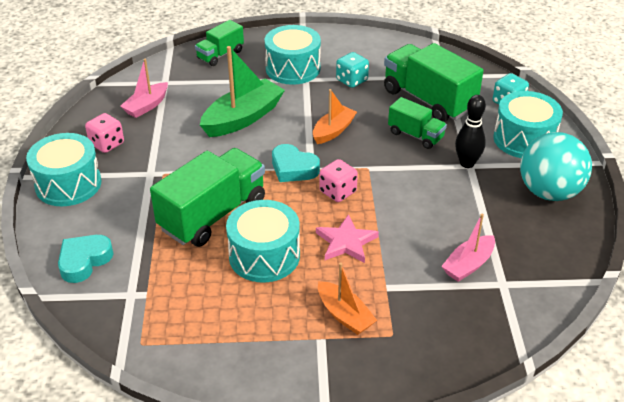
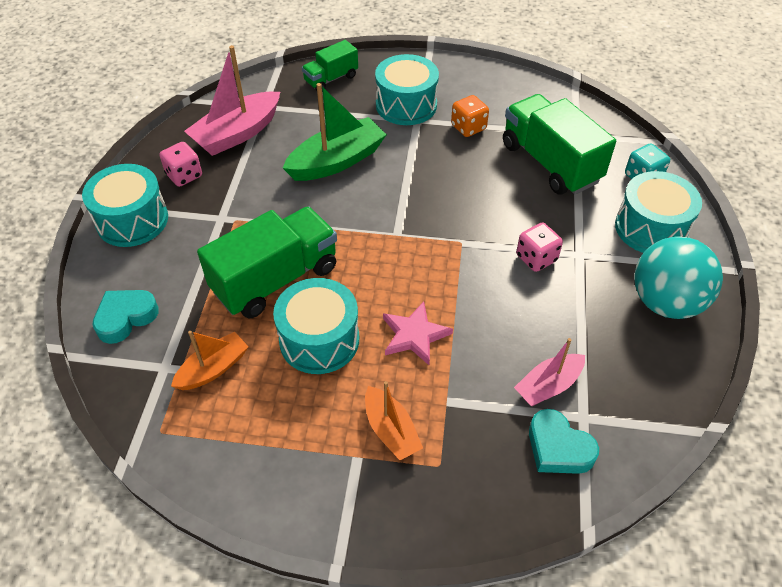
camera: 10 degrees right, 10 degrees up
(146, 106) = (237, 134): pink boat -> pink boat, size x1.66
(293, 168) = (377, 232): turquoise heart -> turquoise heart (558, 448)
(333, 131) = (433, 189): orange boat -> orange boat (213, 369)
(337, 192) = (420, 269): pink dice -> pink dice (536, 258)
(351, 80) = (468, 127): turquoise dice -> orange dice
(415, 135) = (525, 207): green truck -> none
(467, 163) = (576, 251): black bowling pin -> none

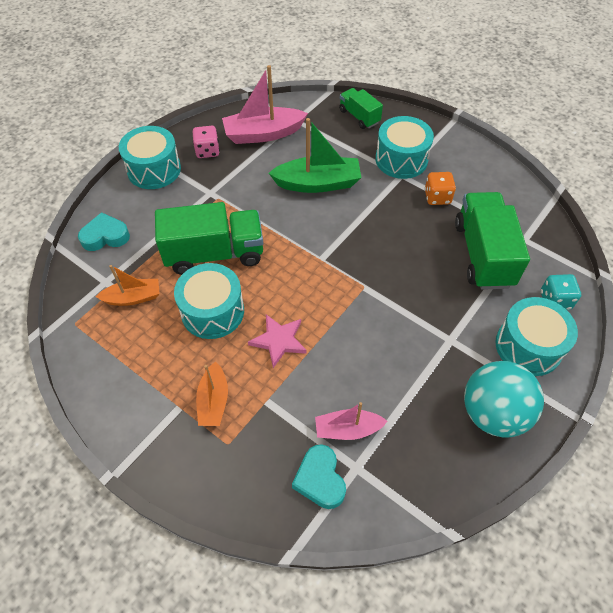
camera: 30 degrees right, 5 degrees up
(331, 79) = (359, 116): green truck -> green truck turned 60 degrees clockwise
(536, 258) = (413, 326): pink dice -> none

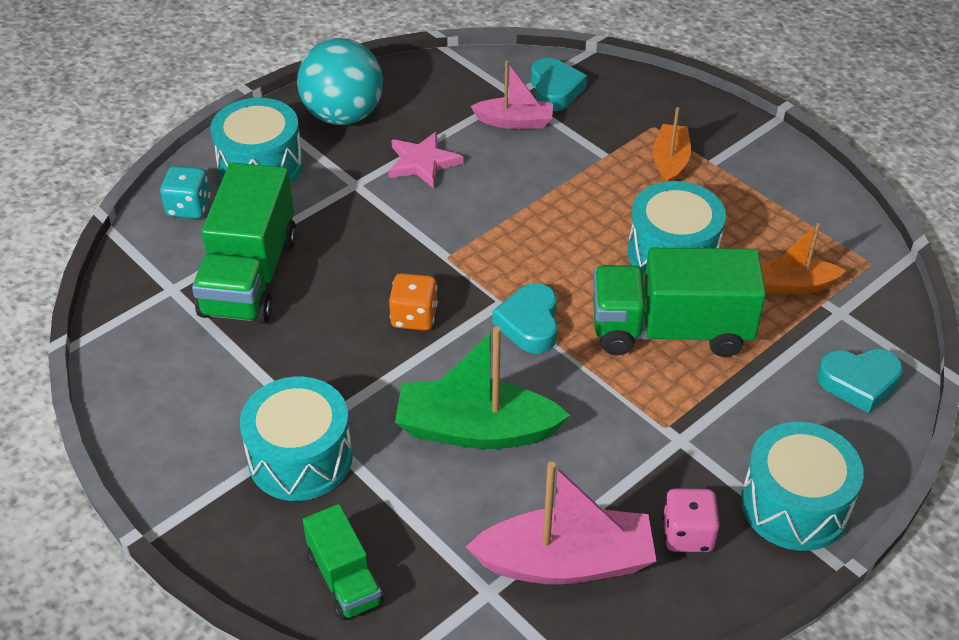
camera: 170 degrees left, 10 degrees down
(279, 341) = (582, 209): pink star -> pink star (423, 163)
(301, 246) = (529, 324): none -> turquoise heart
(437, 197) = (271, 374): orange dice -> orange dice (414, 317)

